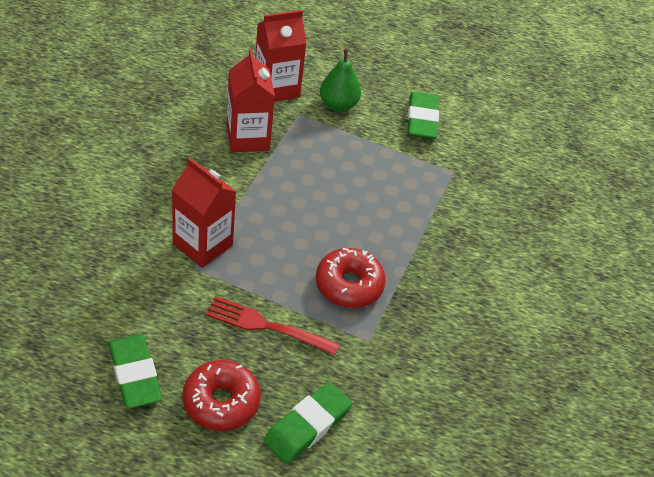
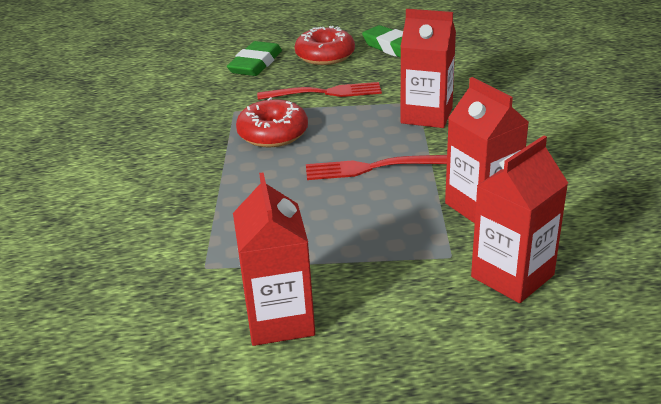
camera: 165 degrees right, 15 degrees down
(293, 206) = (372, 167): none -> red fork
(338, 105) = (412, 289): green pear -> none
(422, 119) = (279, 320): green eraser -> red carton

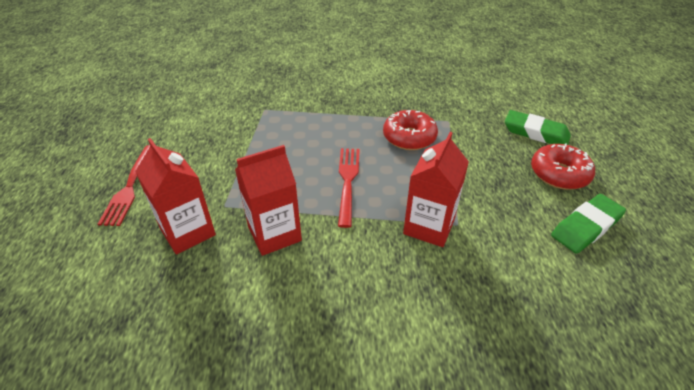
camera: 95 degrees right, 10 degrees up
(279, 320) = (207, 132): red carton -> none
(324, 93) = (478, 167): red fork -> red fork (130, 186)

